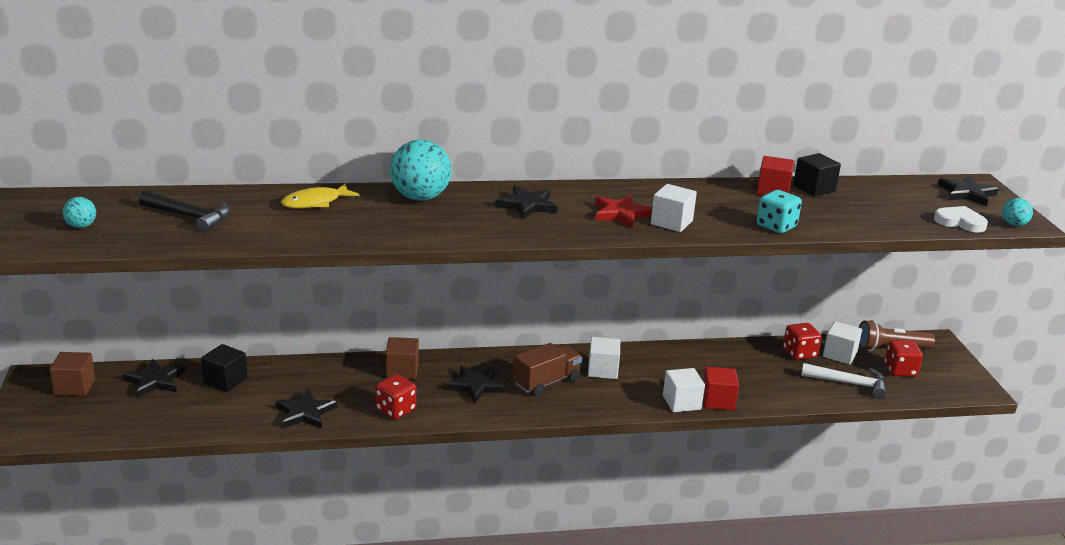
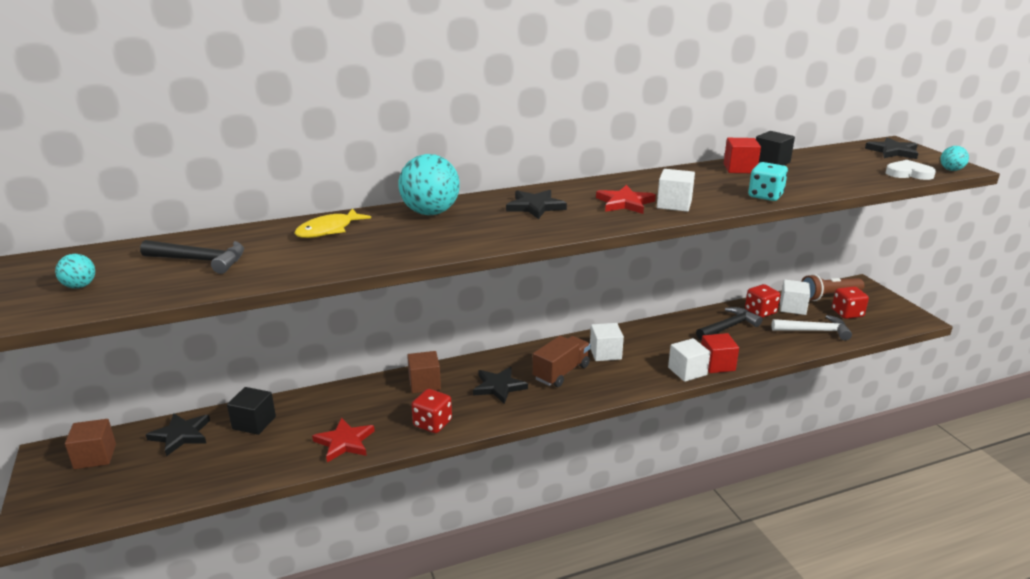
camera: 10 degrees left, 0 degrees up
(305, 413) = (344, 442): black star -> red star
(753, 364) = (728, 327): none -> black hammer

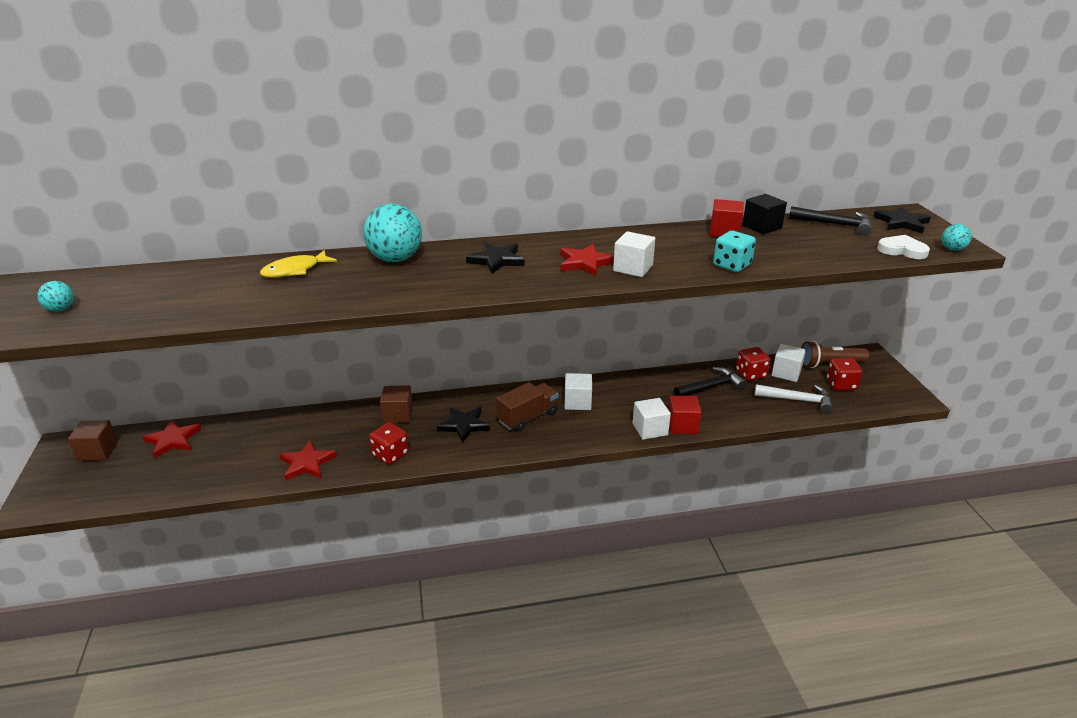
camera: 10 degrees right, 5 degrees up
(181, 435) = (173, 440): black star -> red star
(200, 260) = (170, 292): black hammer -> black hammer (835, 224)
(254, 423) = (237, 436): black cube -> none

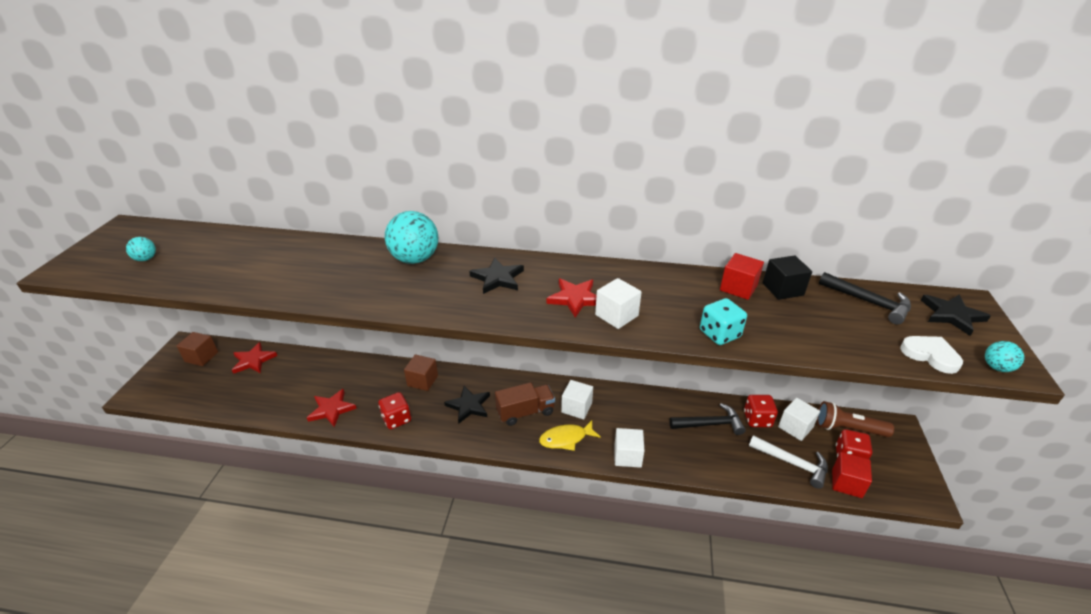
camera: 20 degrees right, 5 degrees up
(295, 270) = (330, 255): yellow fish -> yellow fish (566, 439)
(682, 425) = (660, 460): red cube -> red cube (846, 483)

